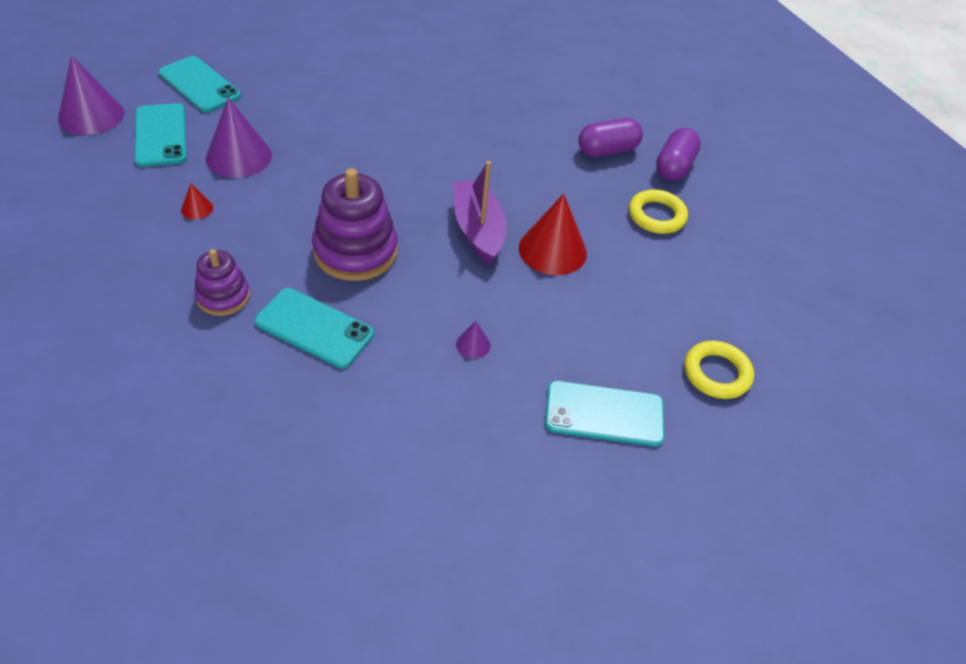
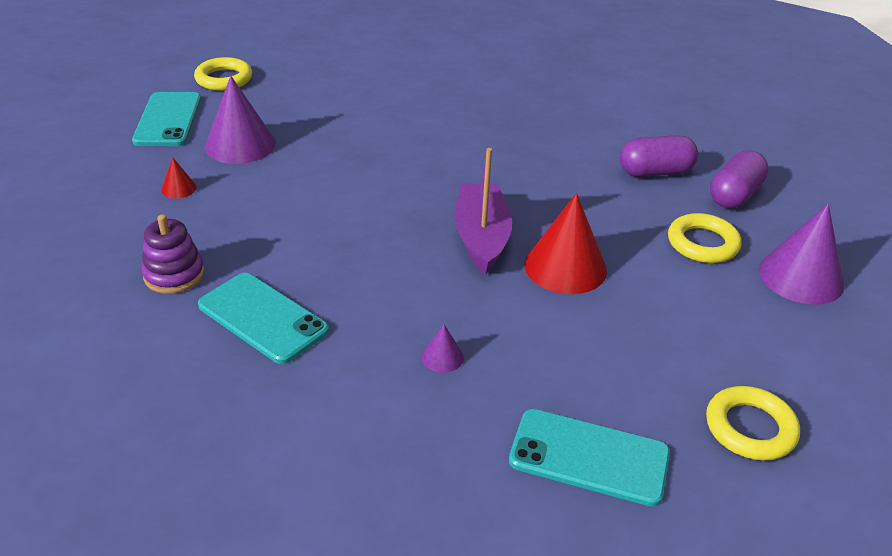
camera: 15 degrees right, 10 degrees down
(91, 115) = (107, 97): purple cone -> purple cone (800, 277)
(199, 85) = (224, 79): turquoise phone -> yellow ring
(355, 251) = (334, 245): purple stacking toy -> none

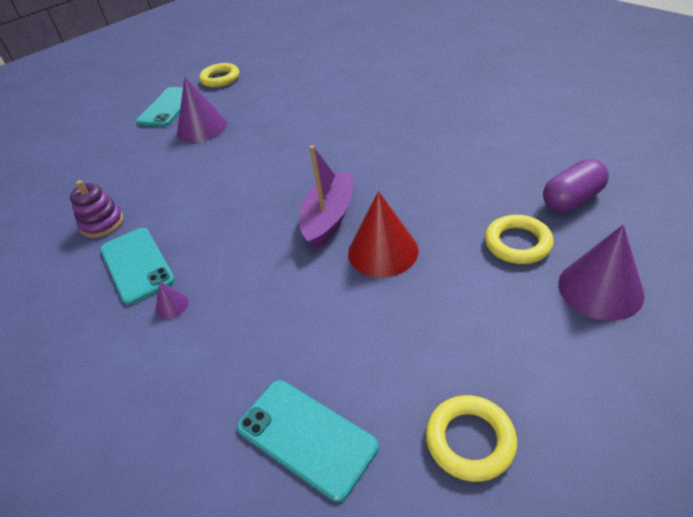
camera: 25 degrees right, 5 degrees up
(179, 188) = (144, 158): red cone -> none
(442, 357) = (241, 318): purple cone -> purple cone (172, 305)
(655, 172) = (507, 172): purple capsule -> none

